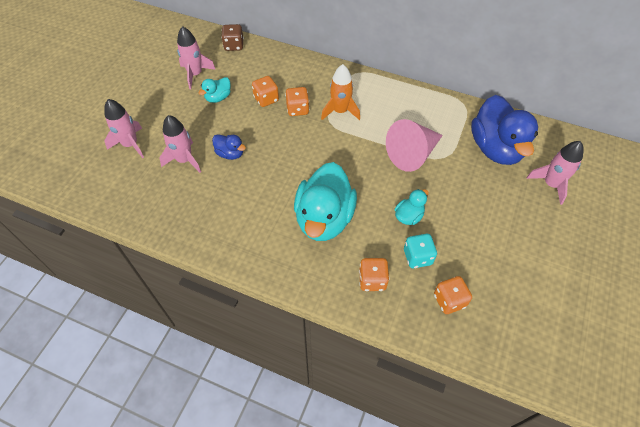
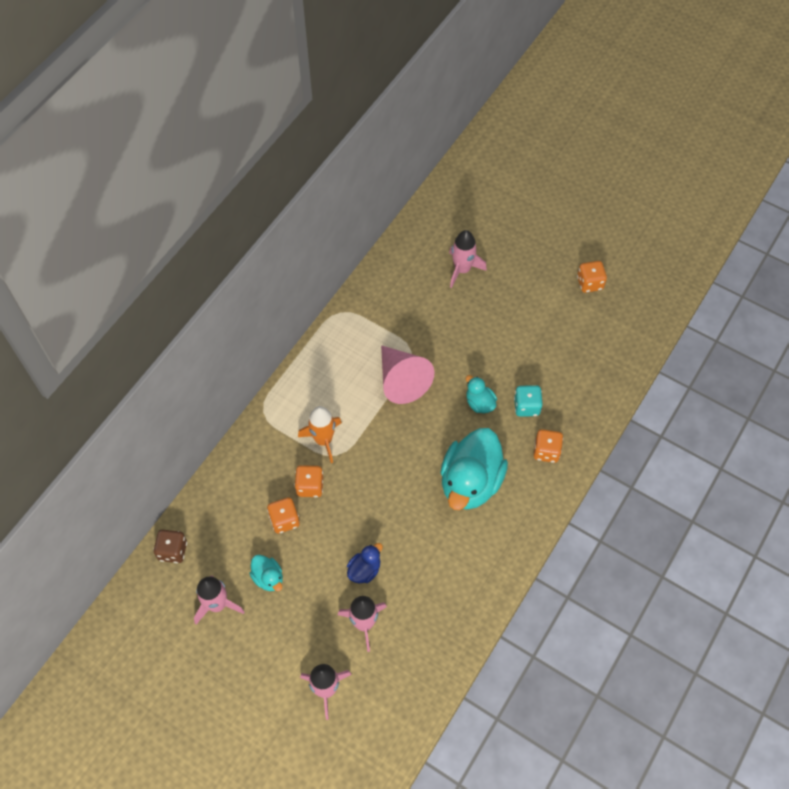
camera: 80 degrees left, 5 degrees up
(324, 219) = (470, 482): turquoise duck -> turquoise duck turned 90 degrees clockwise
(449, 300) = (574, 392): orange dice -> orange dice (589, 283)
(495, 148) = (409, 301): blue duck -> none

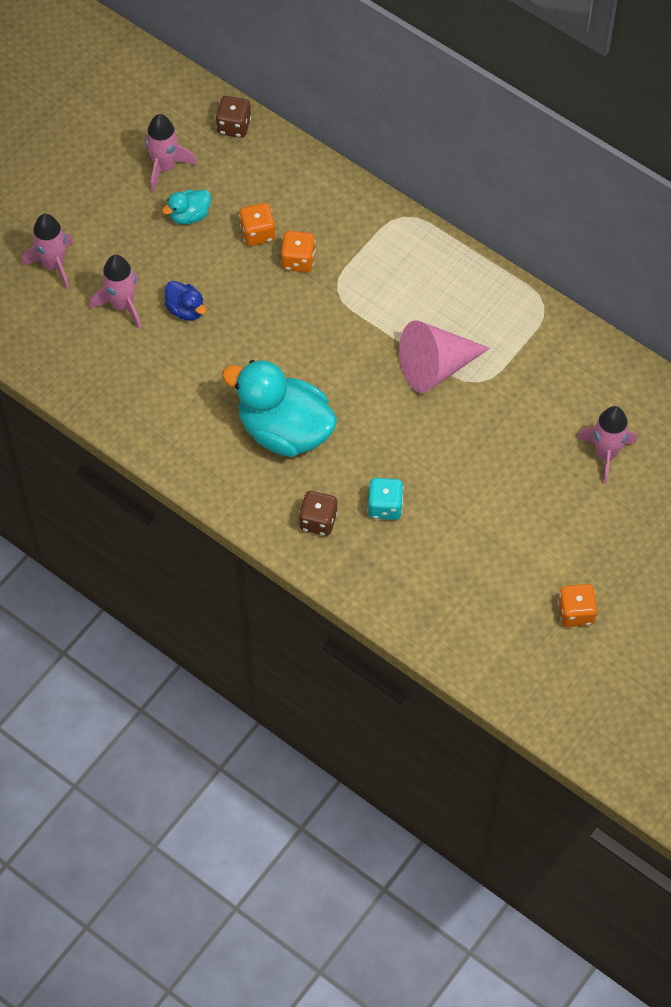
camera: 95 degrees right, 0 degrees up
(323, 440) = (358, 277): orange rocket -> none
(479, 403) = (395, 452): turquoise duck -> none
(546, 451) = (318, 521): orange dice -> brown dice

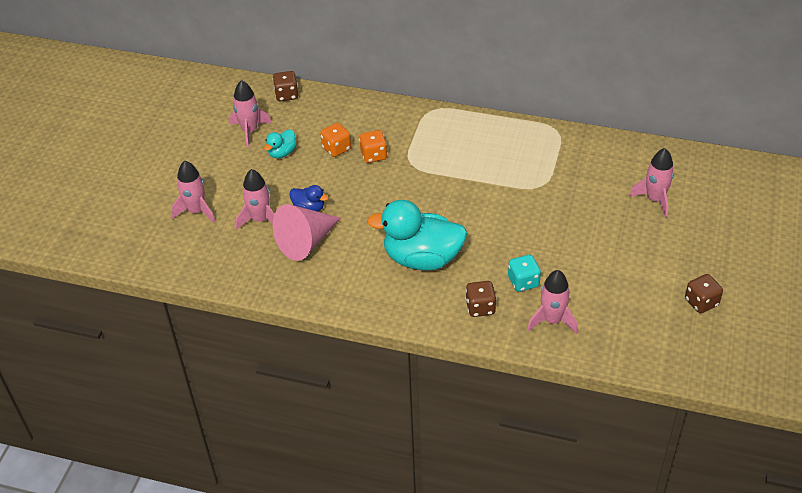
camera: 20 degrees left, 15 degrees down
(390, 569) = (552, 320): none -> pink rocket
(435, 367) = (506, 186): pink cone -> pink cone (306, 242)
(576, 613) = (701, 302): orange dice -> brown dice

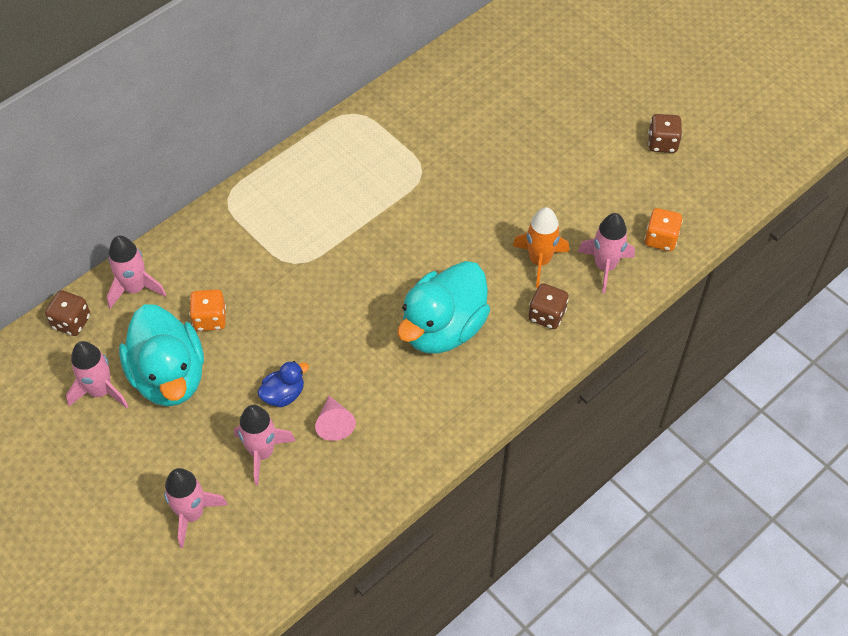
camera: 60 degrees left, 10 degrees up
(282, 153) = (169, 376): turquoise duck -> turquoise duck, size x2.18
(306, 242) = (334, 423): pink cone -> pink cone, size x0.54
(373, 155) = (252, 289): orange dice -> orange dice (661, 239)
(523, 282) = (539, 261): turquoise dice -> orange rocket
(654, 199) = (512, 97): pink rocket -> pink rocket (135, 288)

